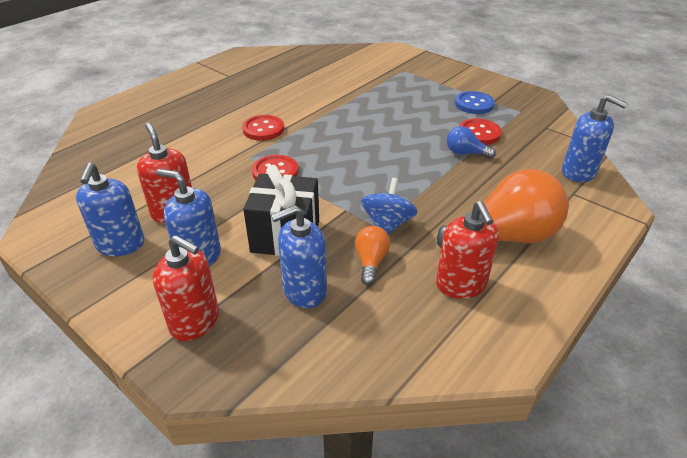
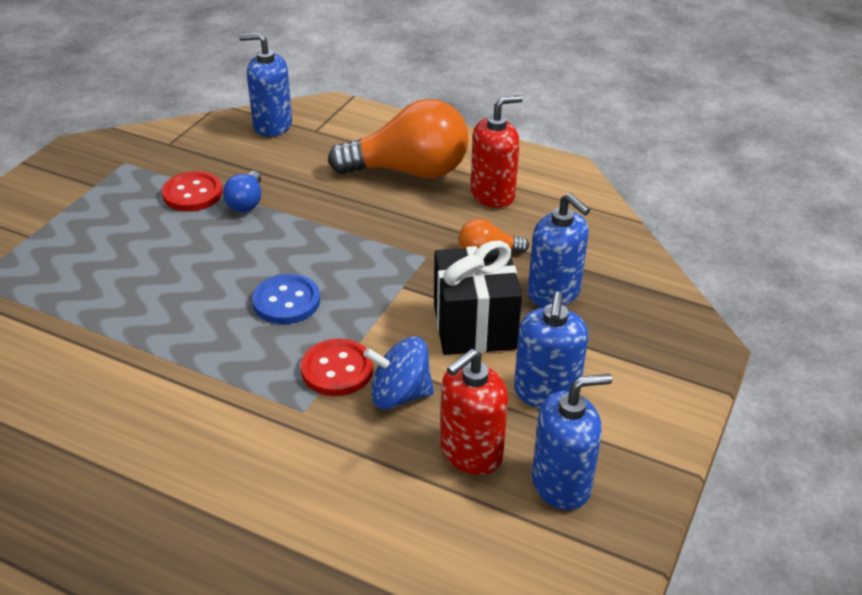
camera: 105 degrees left, 0 degrees up
(195, 321) = (640, 363): red soap dispenser -> none
(263, 129) = (210, 417): red button -> none
(387, 224) = (419, 249): blue spinning top -> blue spinning top (400, 395)
(474, 104) = (104, 201): blue button -> blue button (286, 301)
(504, 237) = (409, 171): orange light bulb -> orange light bulb turned 120 degrees clockwise
(579, 172) = (272, 125): blue soap dispenser -> blue soap dispenser turned 105 degrees counterclockwise

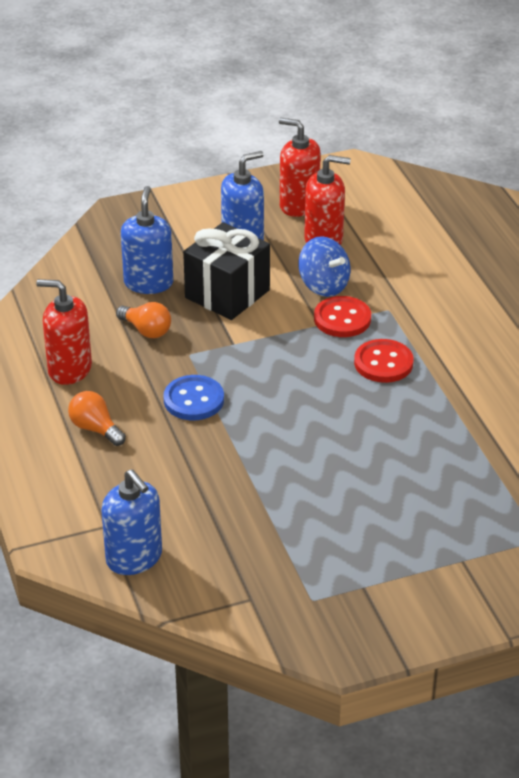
camera: 135 degrees left, 0 degrees up
(192, 194) = (289, 519): red button -> red button (383, 363)
(246, 202) = (257, 481): blue light bulb -> none
(286, 301) = (322, 379): blue button -> blue button (193, 400)
(409, 171) = (95, 429): orange light bulb -> orange light bulb, size x0.47
(561, 484) = (299, 205): blue soap dispenser -> red soap dispenser

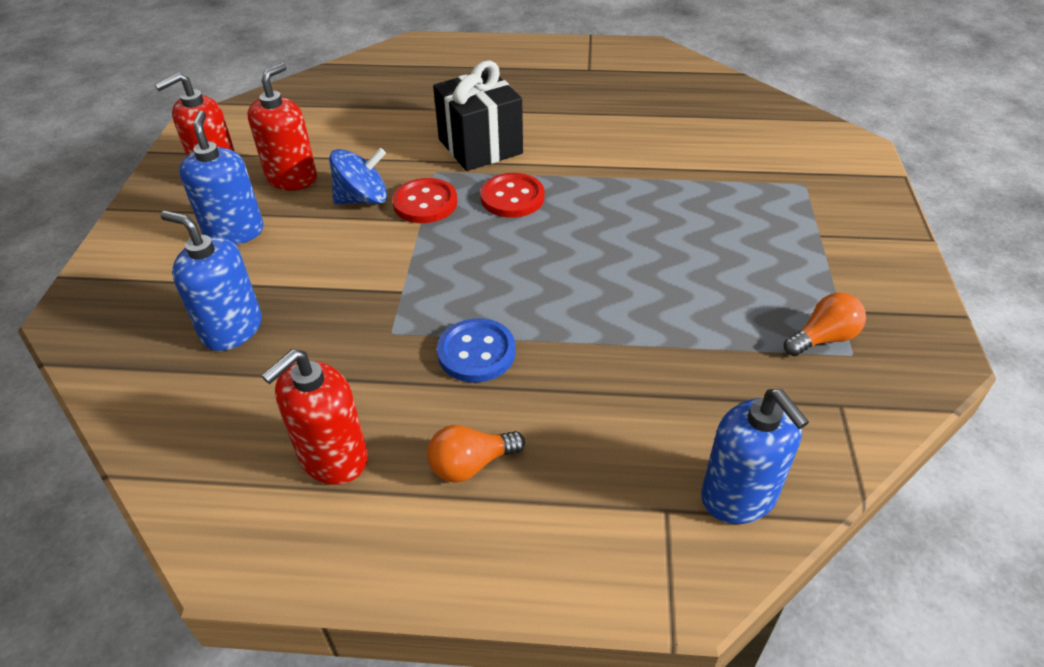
camera: 65 degrees left, 5 degrees up
(134, 558) = (739, 496): blue soap dispenser -> blue soap dispenser turned 75 degrees clockwise
(146, 330) = (318, 357): orange light bulb -> orange light bulb (823, 338)
(227, 294) = (313, 270): black gift -> black gift (480, 146)

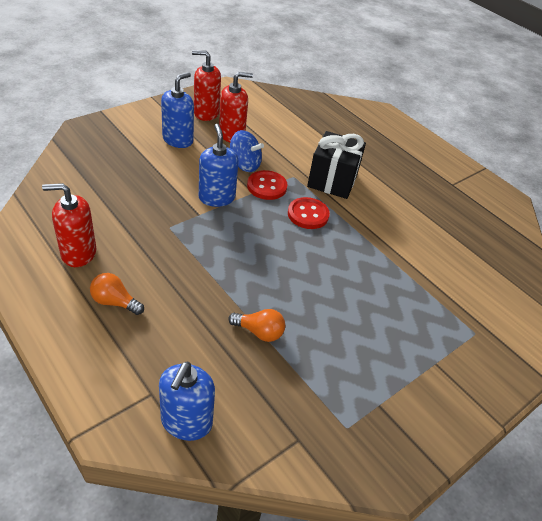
camera: 40 degrees right, 0 degrees up
(232, 329) = (120, 176): blue soap dispenser -> blue soap dispenser (216, 197)
(476, 352) = (186, 264): blue button -> none
(823, 338) = (345, 406): orange light bulb -> orange light bulb (259, 332)

